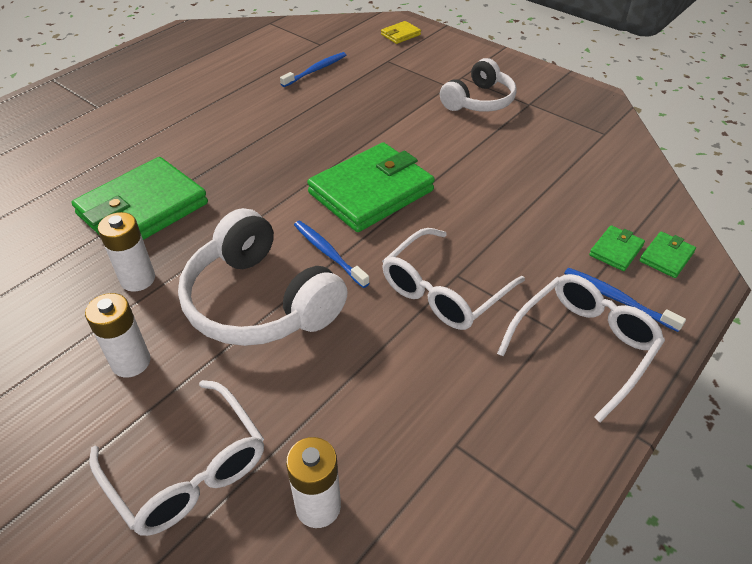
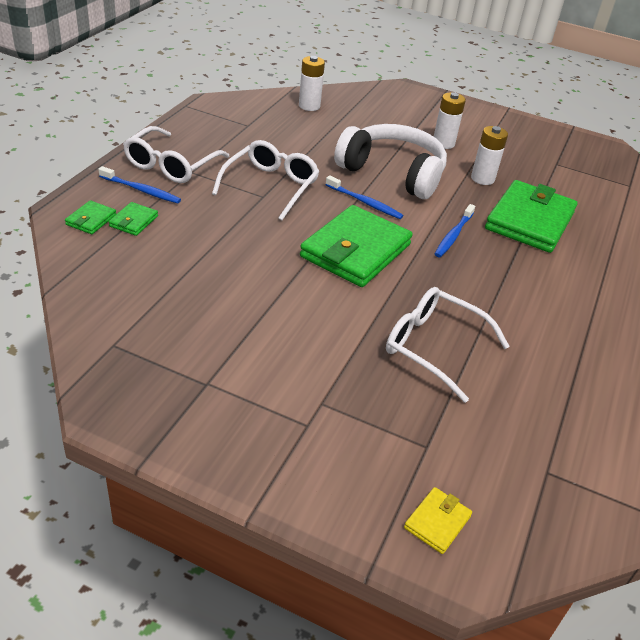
camera: 160 degrees right, 5 degrees down
(188, 471) = (377, 112): white glasses -> white glasses (433, 347)
(316, 70) = (512, 409): blue toothbrush -> blue toothbrush (453, 235)
(479, 101) = (275, 379): white headphones -> none

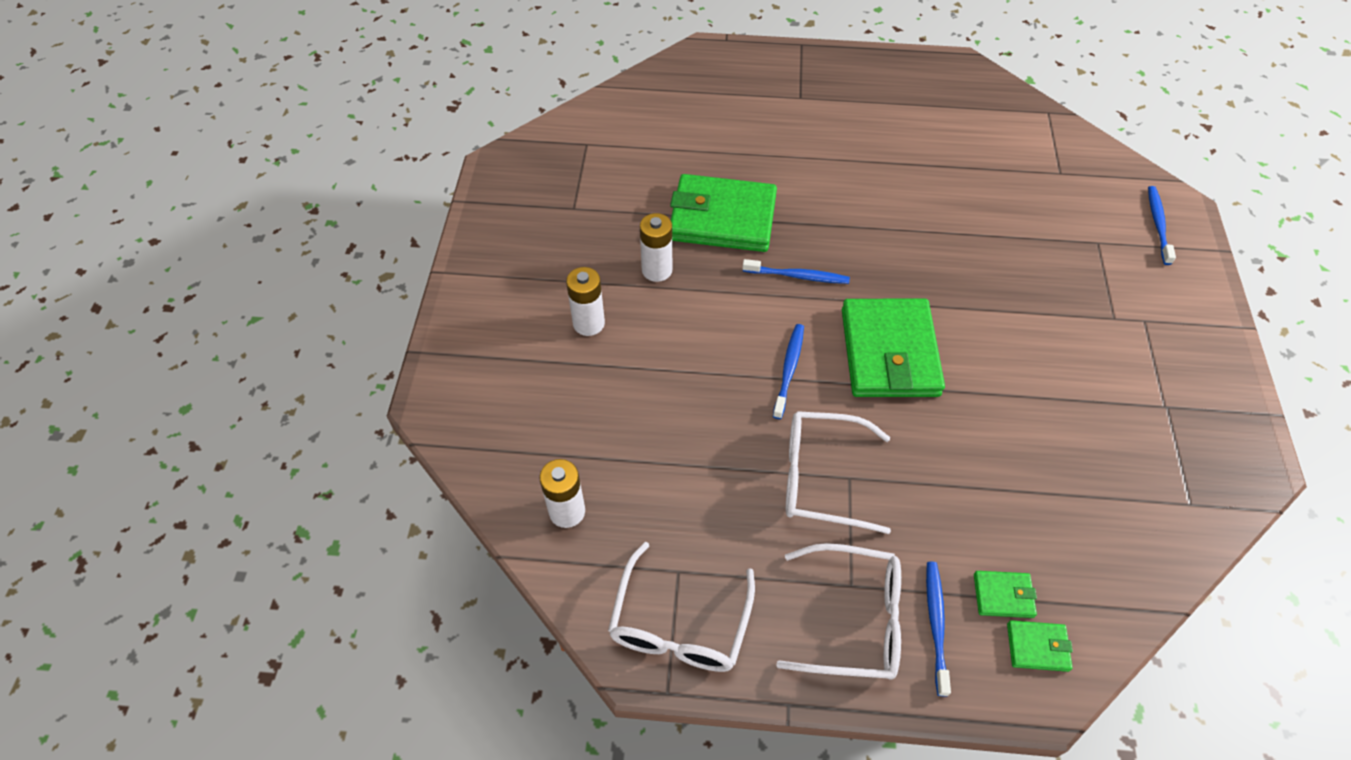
camera: 105 degrees left, 15 degrees up
(355, 251) = (889, 352): green wallet -> green wallet turned 75 degrees clockwise
(393, 173) = (702, 359): white headphones -> none
(433, 347) = (985, 259): white glasses -> white glasses (679, 624)
(437, 522) = (1158, 224): yellow wallet -> blue toothbrush

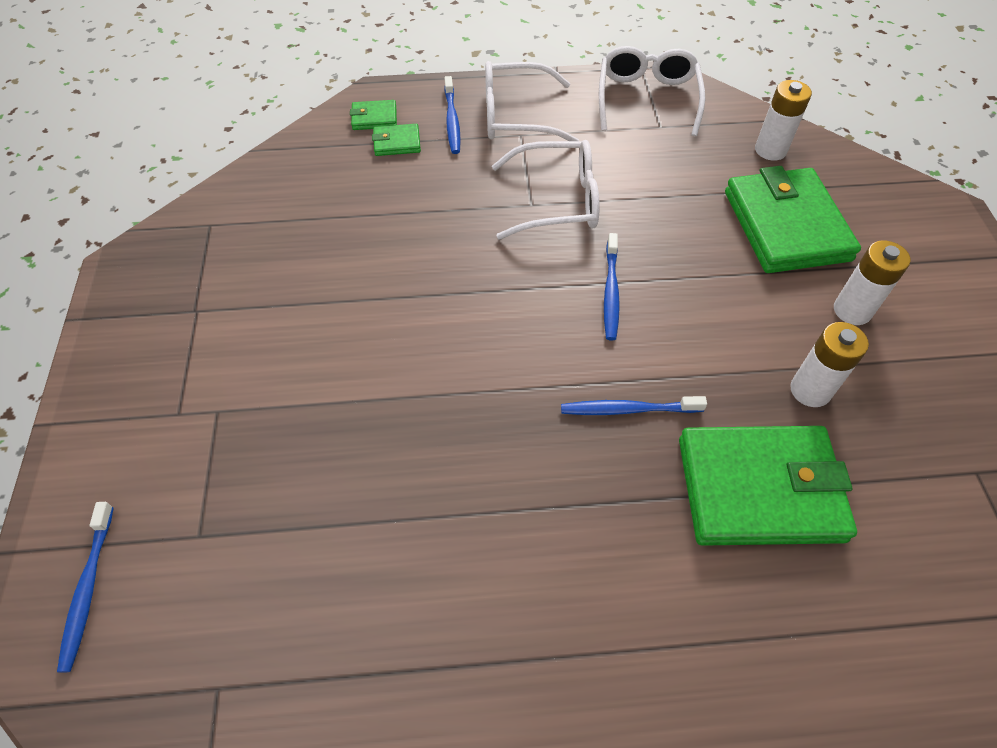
camera: 170 degrees right, 0 degrees up
(889, 352) = (501, 326): green wallet -> green wallet (786, 225)

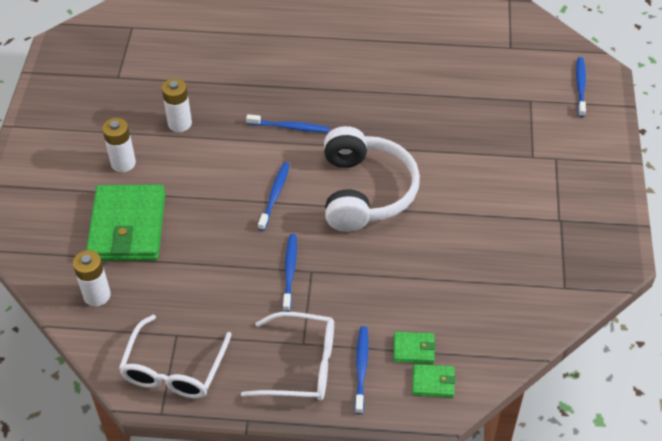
camera: 170 degrees left, 5 degrees down
(482, 315) = (365, 191): none -> white headphones
(557, 201) = (290, 271): white glasses -> blue toothbrush
(759, 489) = (235, 84): green wallet -> none

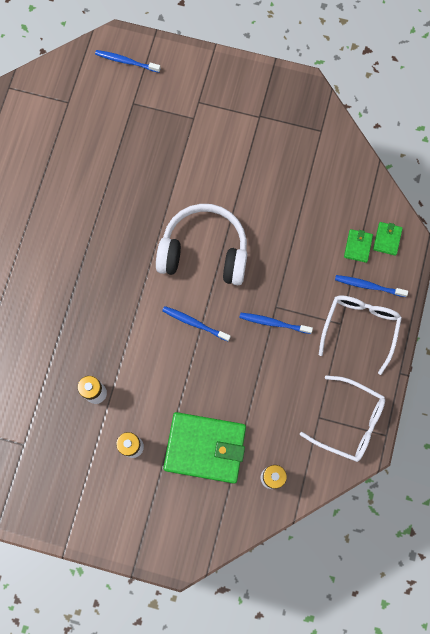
camera: 80 degrees left, 25 degrees up
(290, 127) = (121, 299): blue toothbrush -> none

